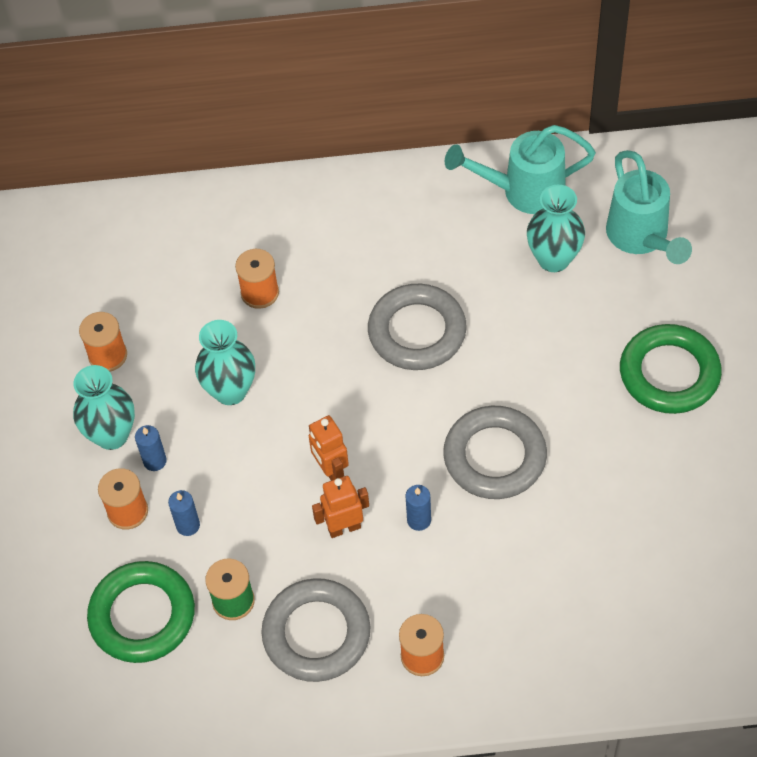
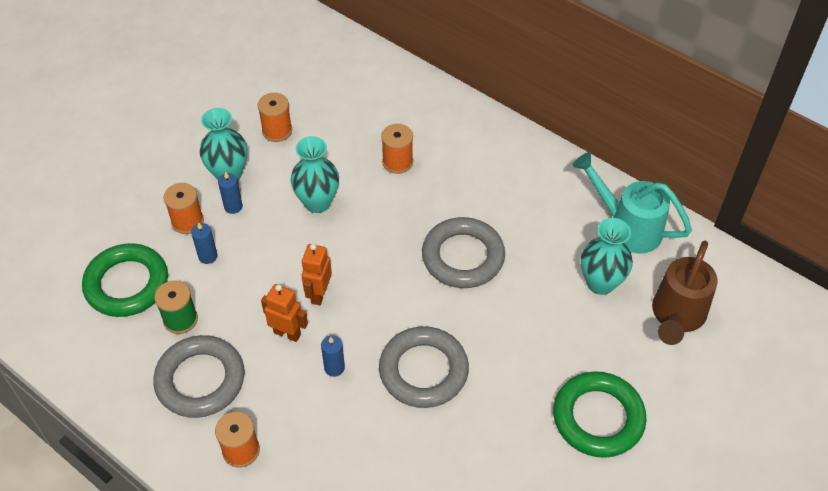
camera: 40 degrees right, 5 degrees down
(641, 238) = (676, 317): turquoise watering can -> brown watering can

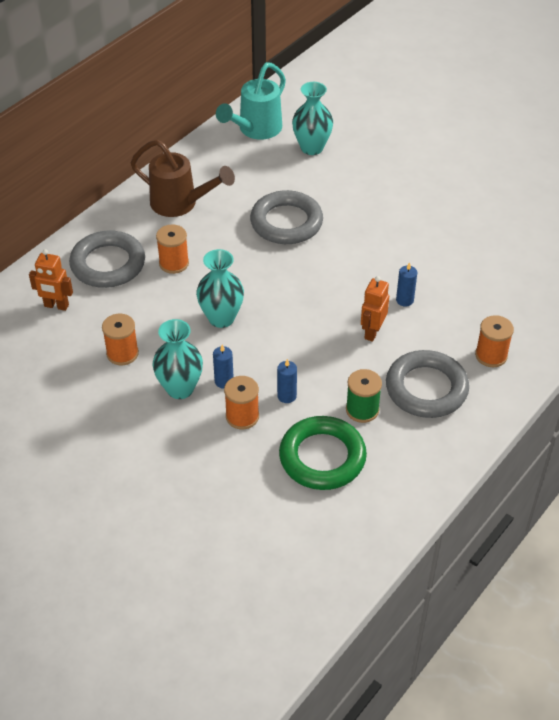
camera: 90 degrees left, 5 degrees down
(319, 294) = (329, 313): orange robot -> orange robot (56, 306)
(423, 371) = (402, 247): grey ring -> grey ring (108, 264)
(598, 418) = (433, 157): green ring -> none
(676, 317) = (342, 113): brown watering can -> brown watering can (181, 204)

